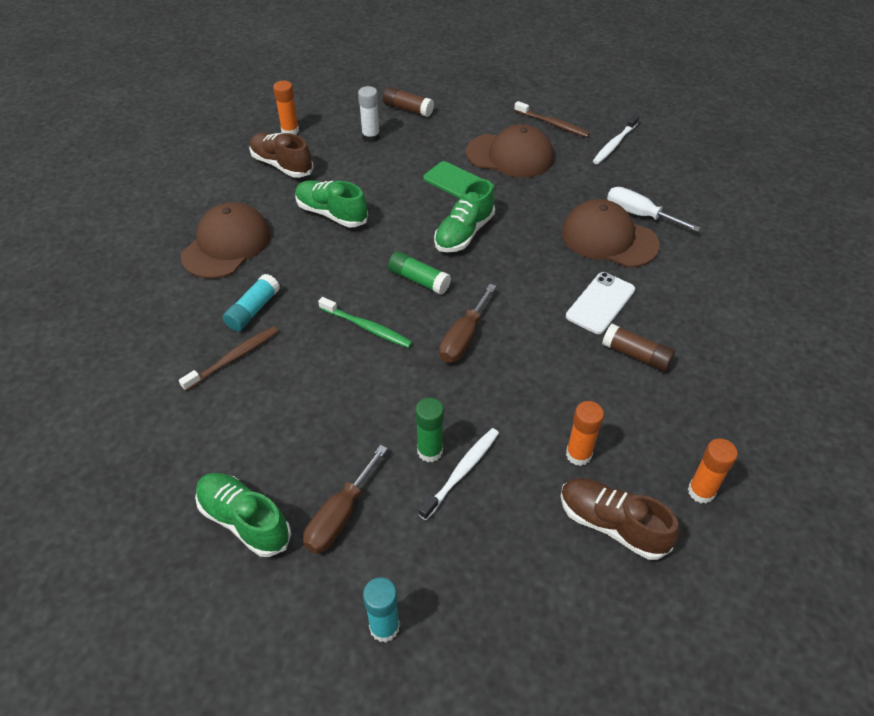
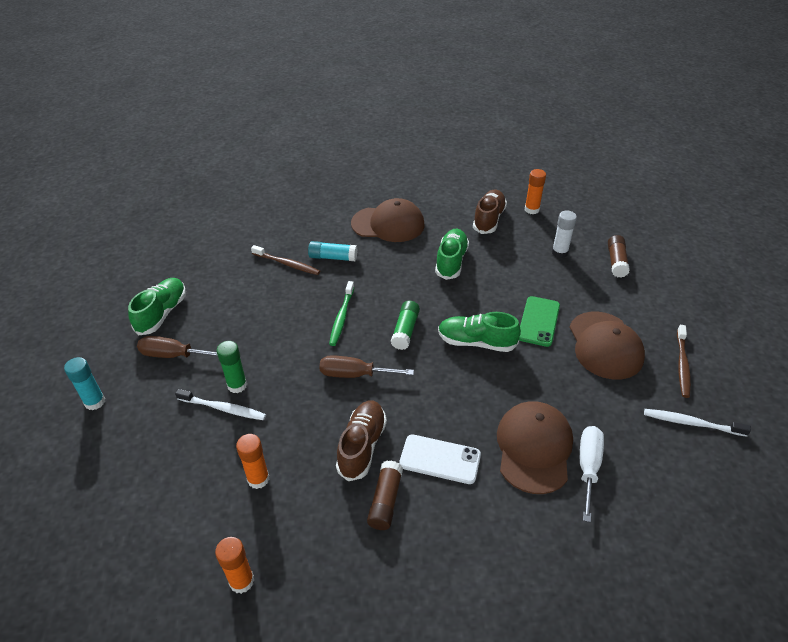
camera: 70 degrees right, 5 degrees down
(612, 525) = (194, 517): brown shoe -> brown shoe (362, 446)

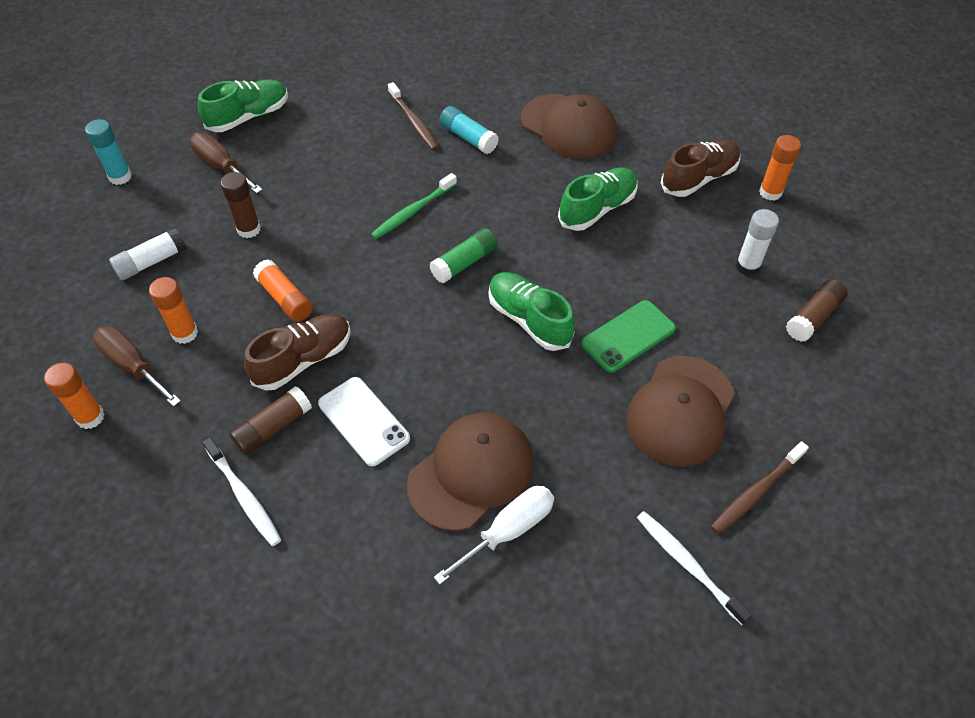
camera: 35 degrees right, 10 degrees up
(182, 446) = (151, 262): none -> white glue stick
(223, 408) = (216, 246): white toothbrush -> white toothbrush (244, 496)
(237, 385) = (249, 229): green glue stick -> brown glue stick
(309, 415) = (285, 298): none -> orange glue stick
(354, 374) = (366, 282): brown screwdriver -> brown screwdriver (132, 366)

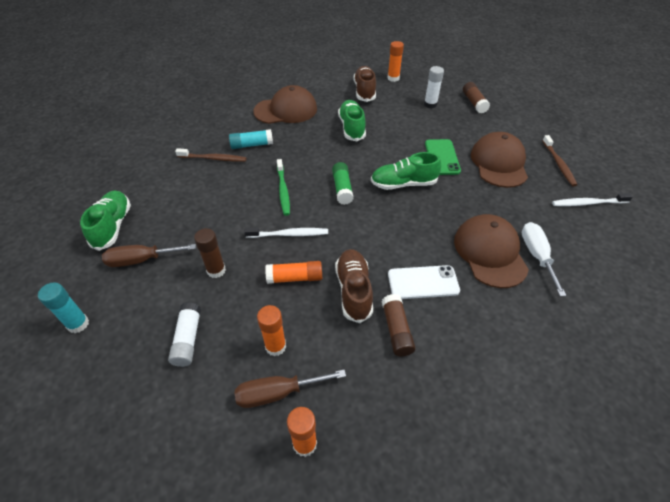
camera: 55 degrees left, 5 degrees down
(244, 496) = (442, 370): white toothbrush -> white toothbrush (289, 234)
(680, 411) = (499, 163): brown cap -> brown cap turned 150 degrees counterclockwise

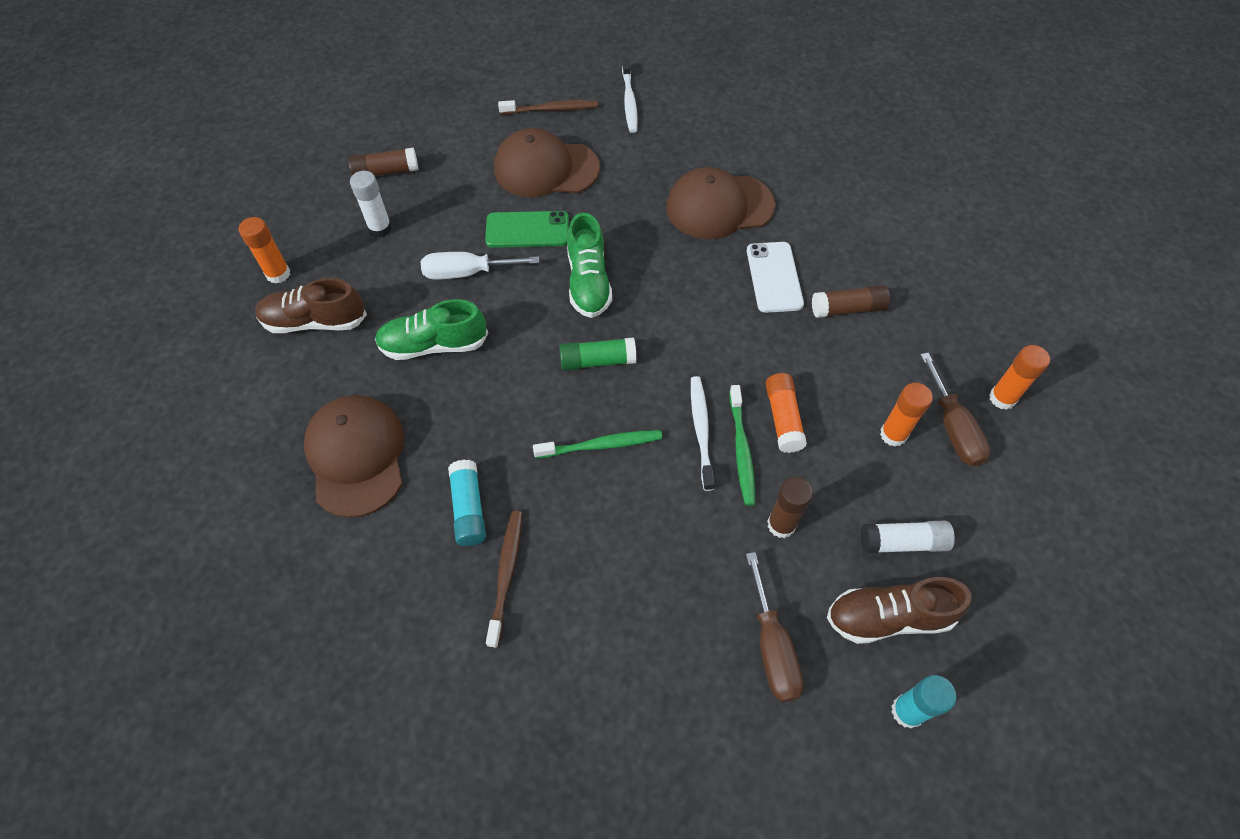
camera: 90 degrees left, 10 degrees up
(113, 226) = (697, 724): green shoe -> none
(272, 254) = (741, 450): none -> green toothbrush
(353, 290) = (796, 350): brown shoe -> brown shoe (888, 617)
(536, 255) = (720, 165): white screwdriver -> white screwdriver (467, 273)

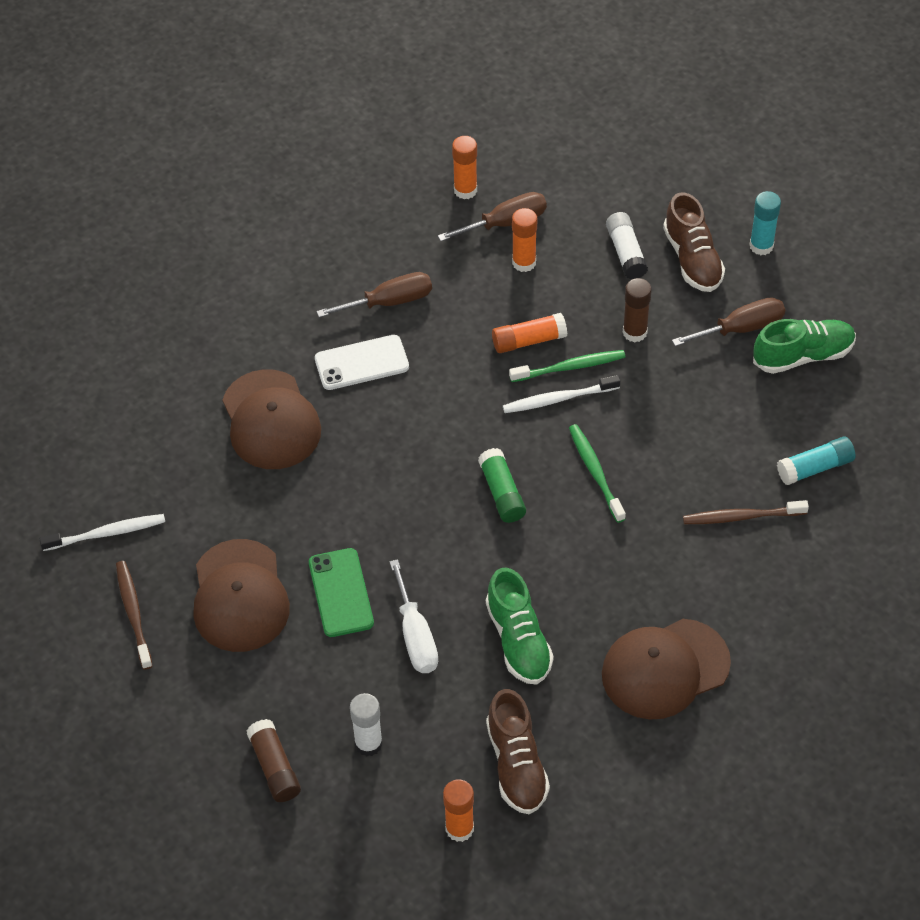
camera: 100 degrees left, 5 degrees down
(469, 509) = (690, 560): turquoise glue stick -> turquoise glue stick (815, 468)
(588, 282) = (403, 520): green shoe -> green shoe (803, 356)
(848, 309) = (389, 302): brown glue stick -> brown screwdriver

